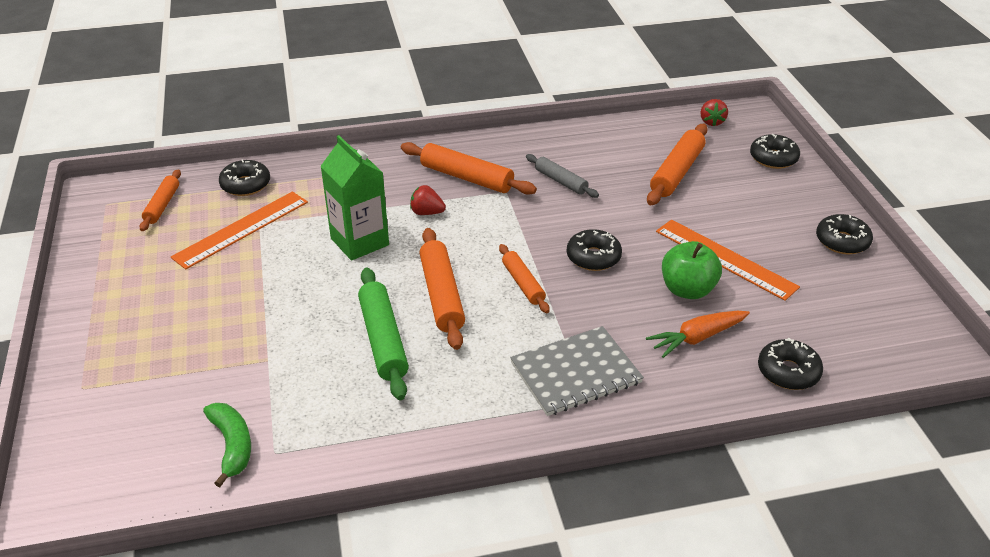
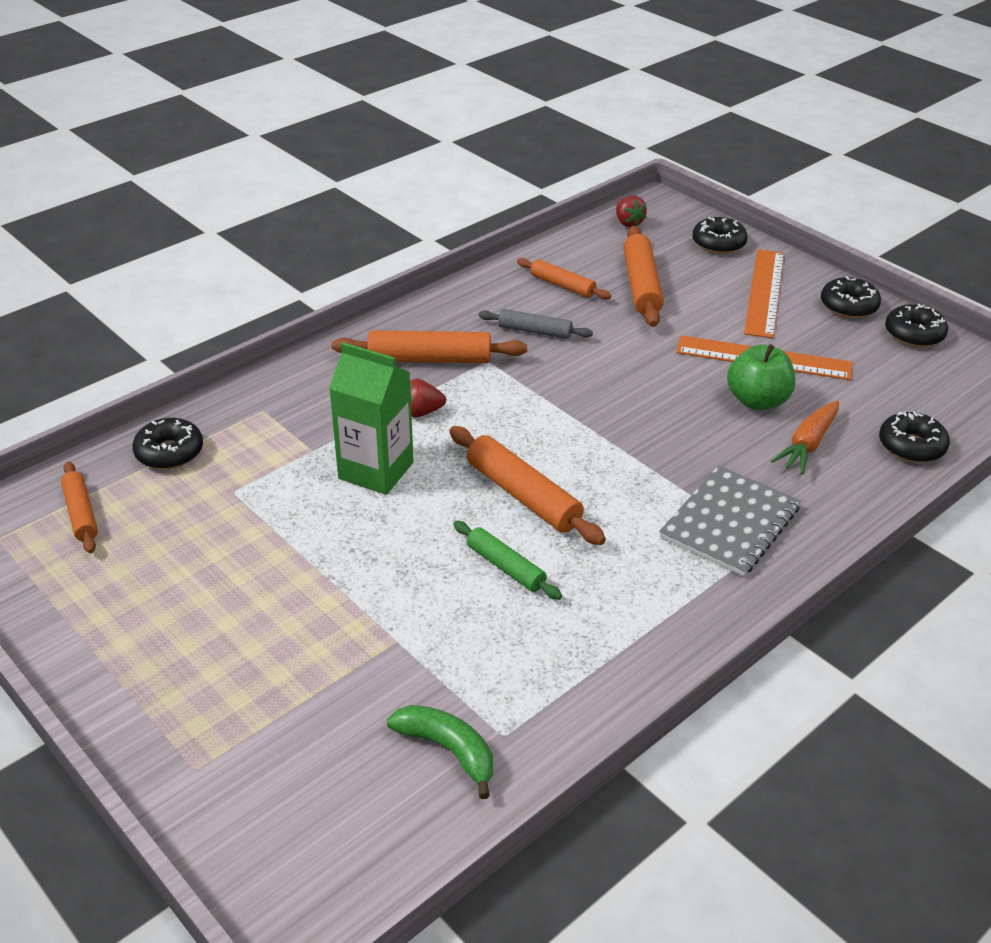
camera: 30 degrees left, 0 degrees up
(241, 229) = (217, 506): orange ruler -> orange ruler (765, 292)
(383, 340) = (505, 567): green rolling pin -> green rolling pin, size x0.62
(523, 284) = (595, 452): orange rolling pin -> orange rolling pin (562, 286)
(593, 257) = (640, 400): black donut -> black donut (914, 334)

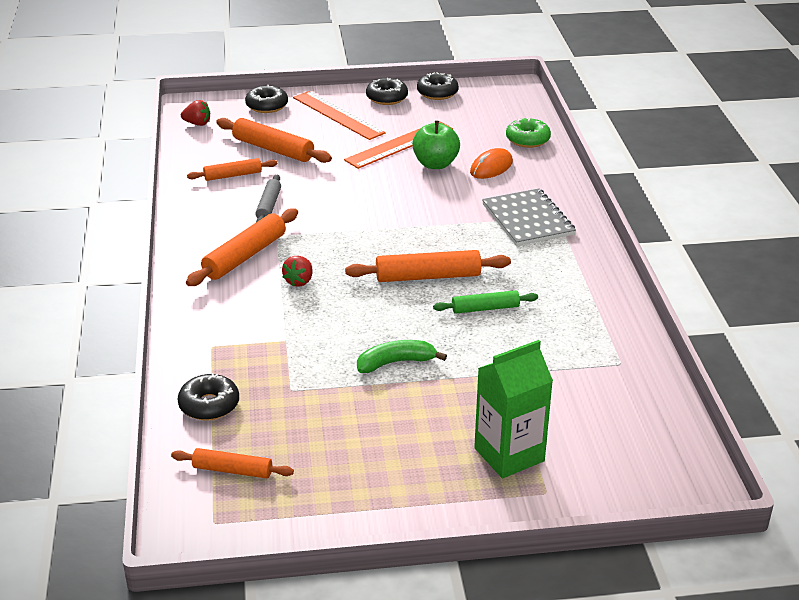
camera: 55 degrees left, 5 degrees down
(376, 470) = (338, 322): green carton -> green carton (509, 454)
(448, 750) = (615, 387): green banana -> green banana (396, 362)
(534, 331) = (269, 206): grey rolling pin -> grey rolling pin turned 45 degrees counterclockwise
(807, 445) = (491, 167): orange carrot -> orange mouse
(911, 446) = (527, 139): black donut -> green donut

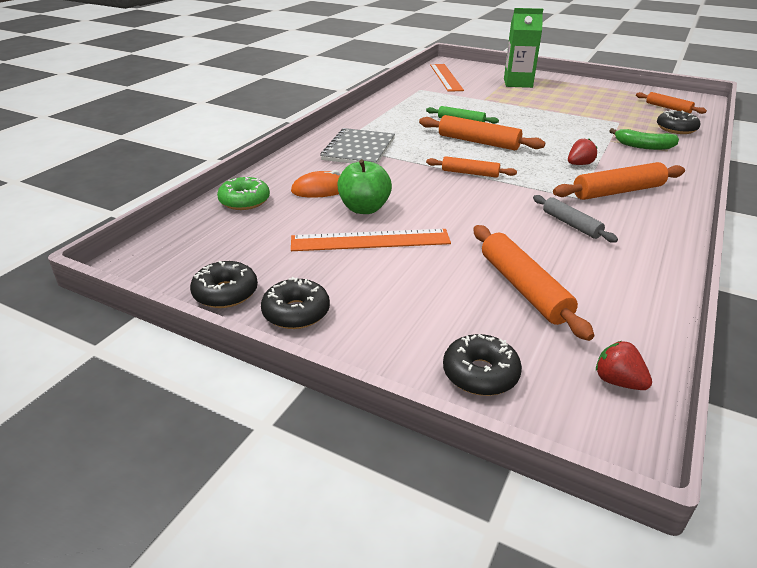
camera: 145 degrees left, 0 degrees up
(233, 175) = (595, 270): orange rolling pin -> orange rolling pin (470, 173)
(269, 206) = (571, 224): grey rolling pin -> grey rolling pin turned 75 degrees counterclockwise
(338, 115) = (392, 309): orange ruler -> orange ruler (445, 77)
(396, 362) = (544, 116): green banana -> green banana (643, 146)

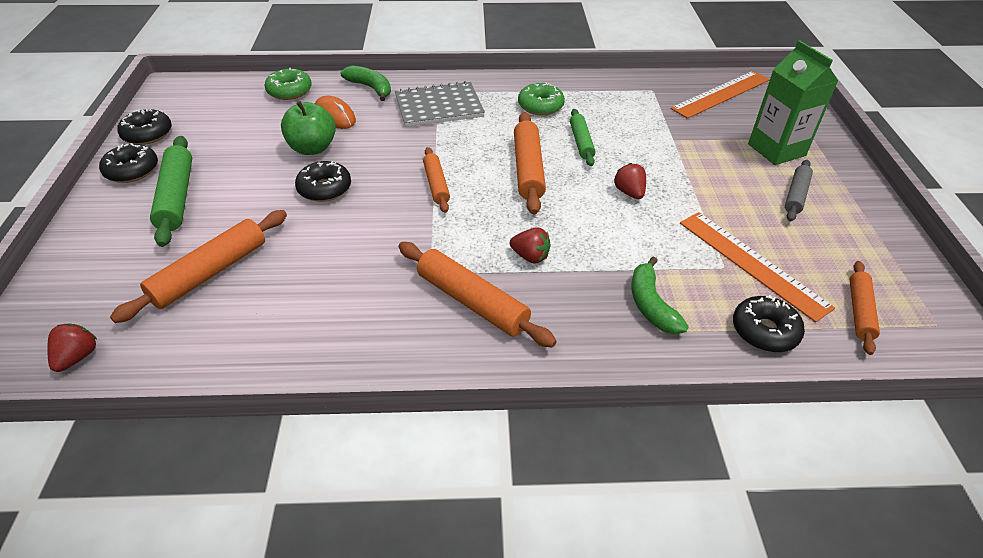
camera: 60 degrees right, 10 degrees up
(292, 166) = (371, 88): none -> green banana
(370, 240) = (256, 168): orange ruler -> orange ruler (752, 263)
(379, 290) = (176, 197): none -> green rolling pin
(401, 120) = (540, 106): none -> green donut
(480, 374) = (74, 277): black donut -> black donut (324, 188)
(530, 123) = (629, 192): none -> red strawberry
(571, 224) = (358, 279): grey rolling pin -> grey rolling pin (796, 195)

